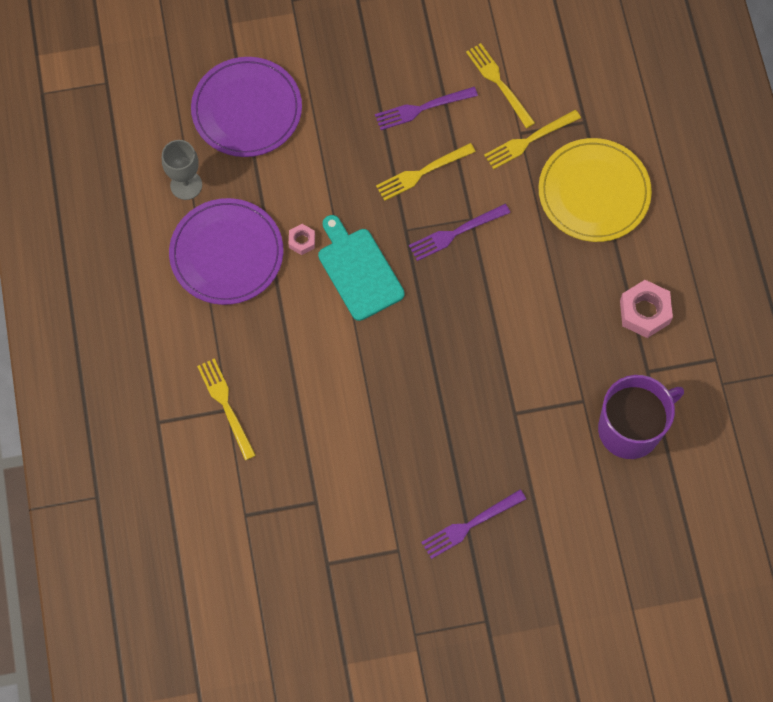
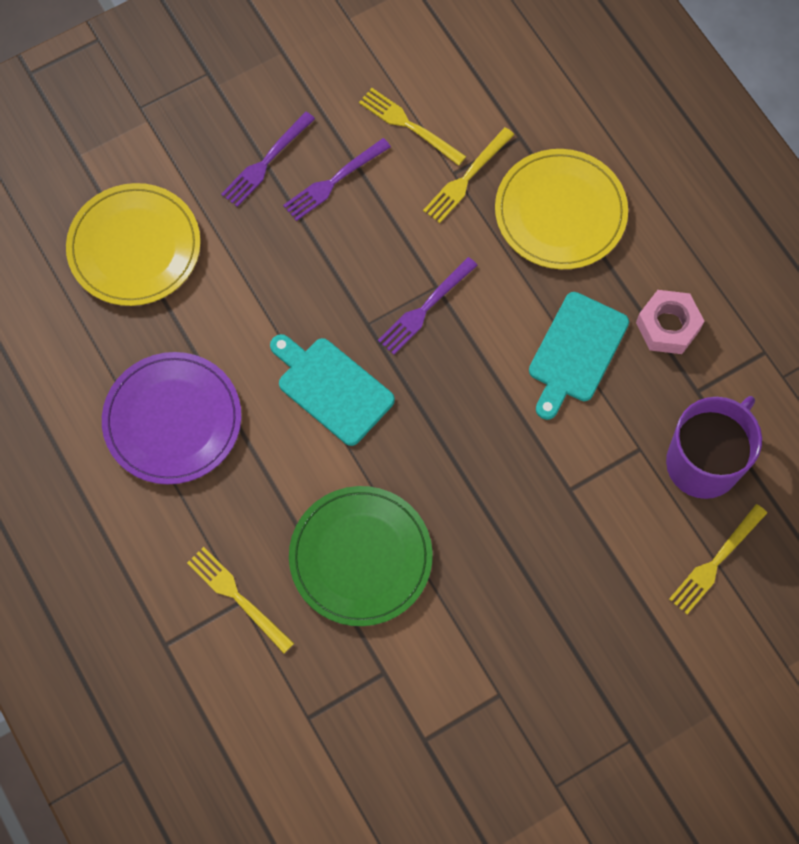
camera: 20 degrees left, 0 degrees up
(186, 185) = (96, 357): grey goblet -> none
(247, 109) = (134, 247): purple plate -> yellow plate
(302, 241) = (254, 376): pink nut -> none
(331, 408) = (360, 557): none -> green plate
(422, 172) = (361, 253): yellow fork -> yellow fork (715, 562)
(470, 525) = (569, 636): purple fork -> purple fork (266, 162)
(562, 307) = (576, 352): none -> turquoise cutting board

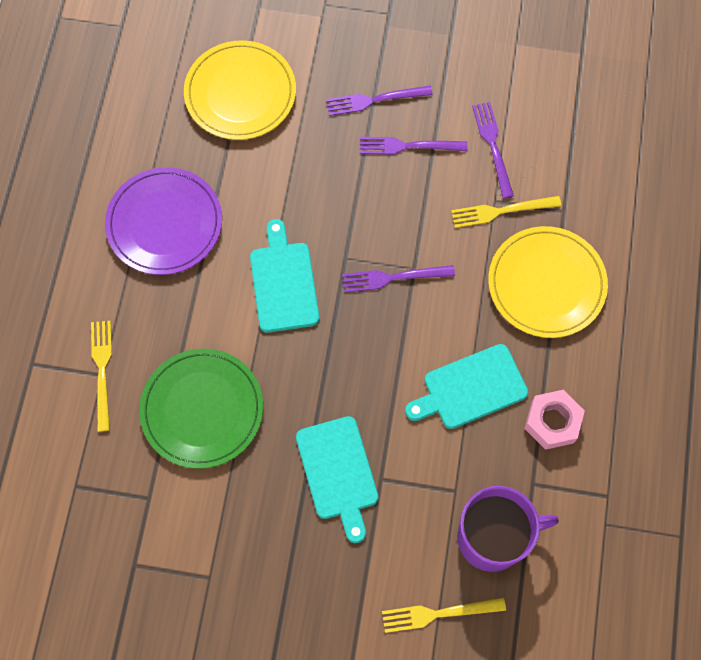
camera: 40 degrees right, 0 degrees up
(408, 125) = (493, 146): yellow fork -> purple fork
(529, 514) = (338, 473): none -> turquoise cutting board

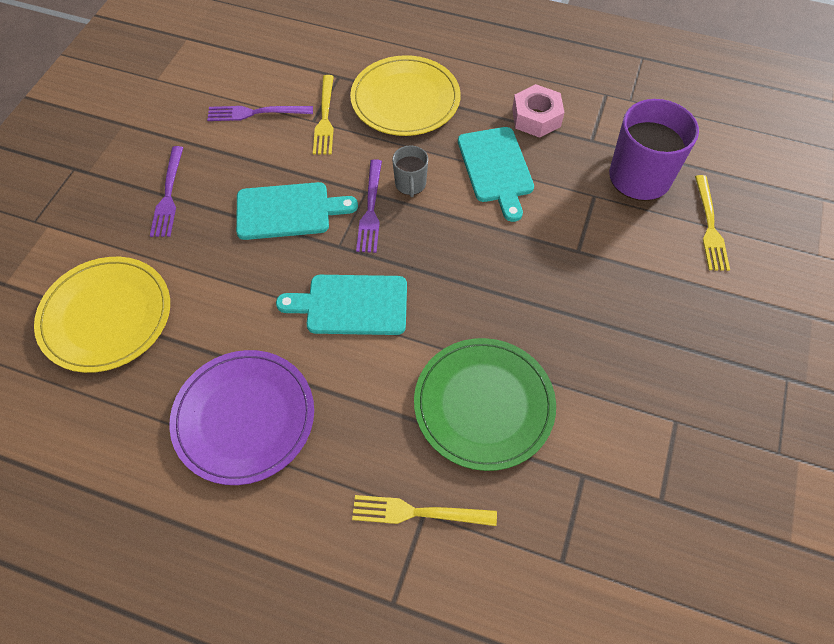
camera: 80 degrees left, 10 degrees down
(338, 473) = (568, 285): turquoise cutting board -> turquoise cutting board (288, 211)
(408, 146) = (231, 176): purple fork -> none
(432, 308) = (410, 184): none -> grey mug

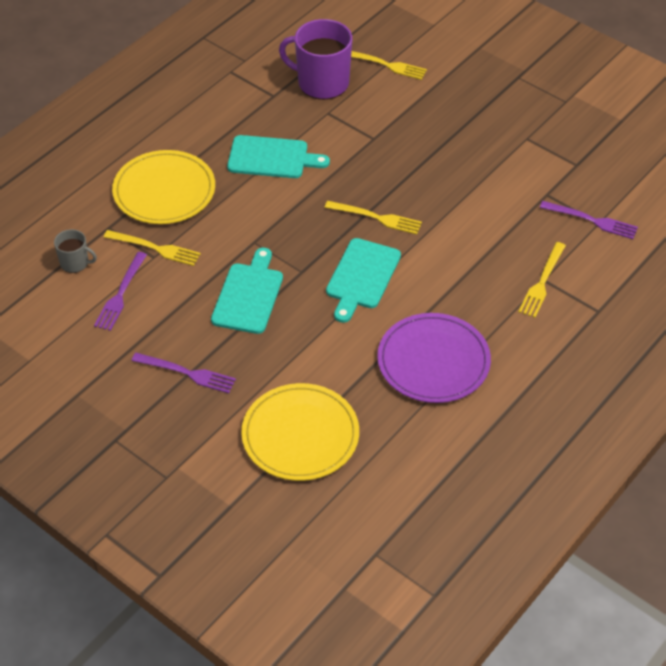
camera: 70 degrees left, 10 degrees down
(370, 209) = (274, 243): purple fork -> purple fork (592, 220)
(410, 184) = (261, 212): grey mug -> grey mug (75, 263)
(450, 292) = (376, 218): none -> yellow fork
(484, 405) = (477, 227): green plate -> none
(536, 118) = (232, 118): pink nut -> none

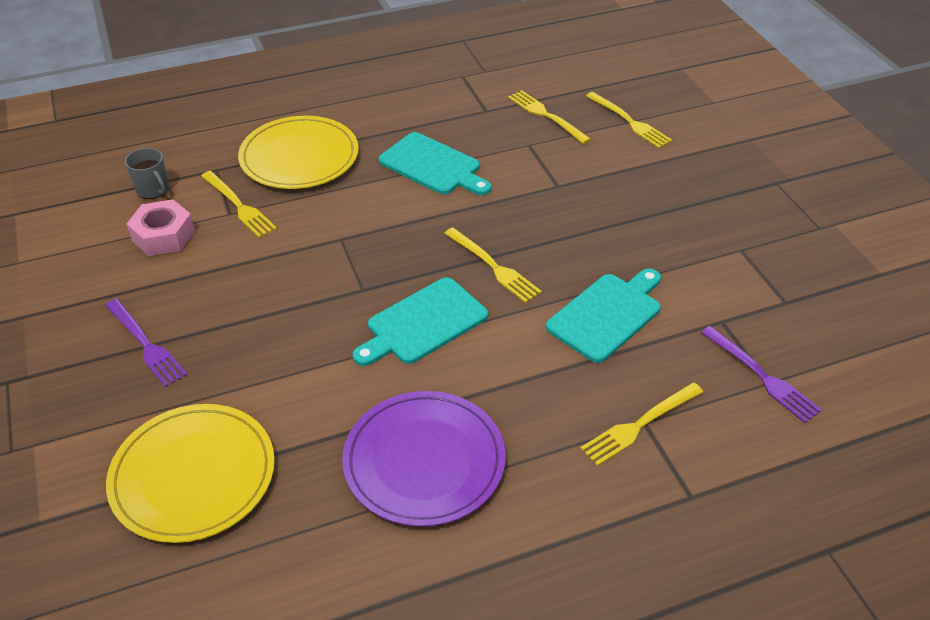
camera: 30 degrees right, 5 degrees down
(120, 294) = (163, 236): purple fork -> pink nut
(248, 295) = (285, 290): turquoise cutting board -> turquoise cutting board (607, 314)
(322, 83) = (546, 115): purple mug -> yellow fork

